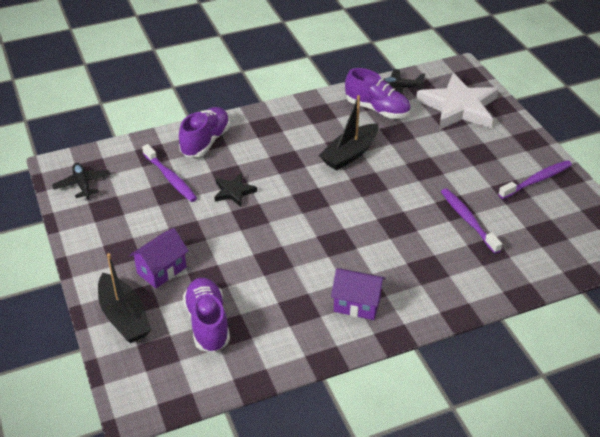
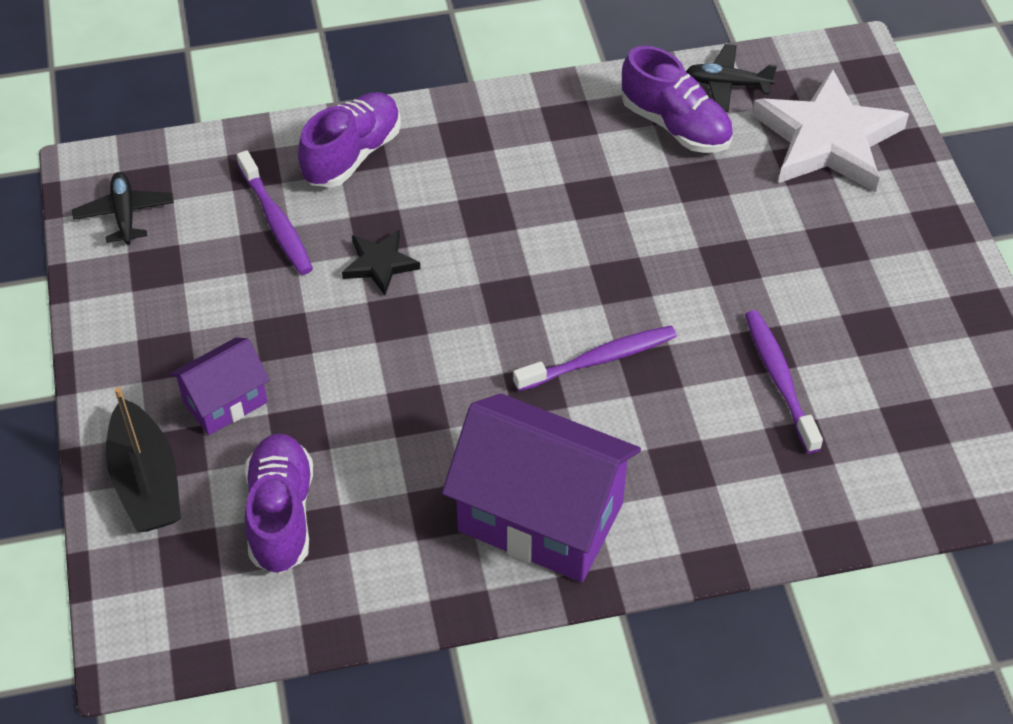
camera: 10 degrees right, 10 degrees up
(350, 154) = (602, 214): black boat -> none
(357, 304) = (540, 517): purple house -> purple house, size x1.90
(537, 180) = (929, 314): purple toothbrush -> purple toothbrush (599, 359)

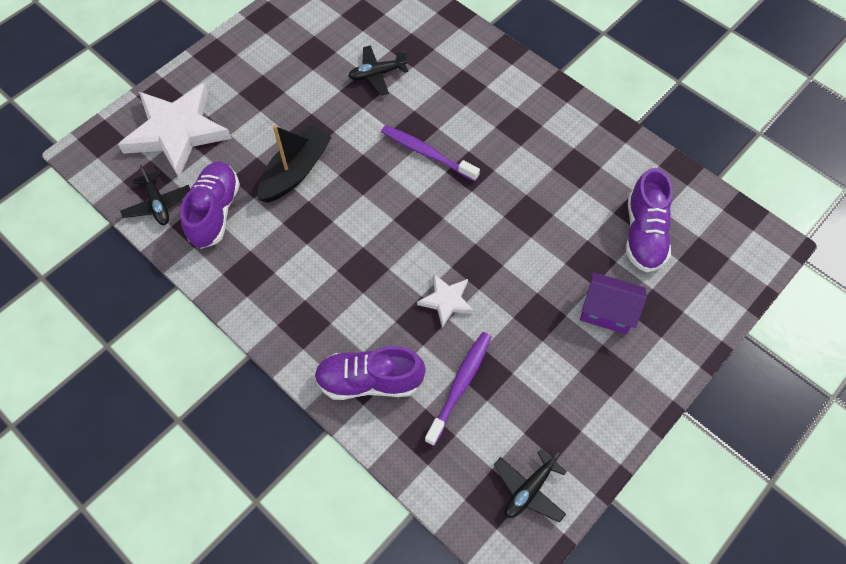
camera: 125 degrees left, 10 degrees up
(146, 481) = (687, 312): black boat -> black boat (295, 171)
(281, 515) = (644, 234): purple shoe -> purple shoe turned 45 degrees counterclockwise
(380, 264) = (446, 301): black star -> white star
(540, 517) = (542, 125): purple house -> none
(779, 379) = (377, 74): purple toothbrush -> black plane

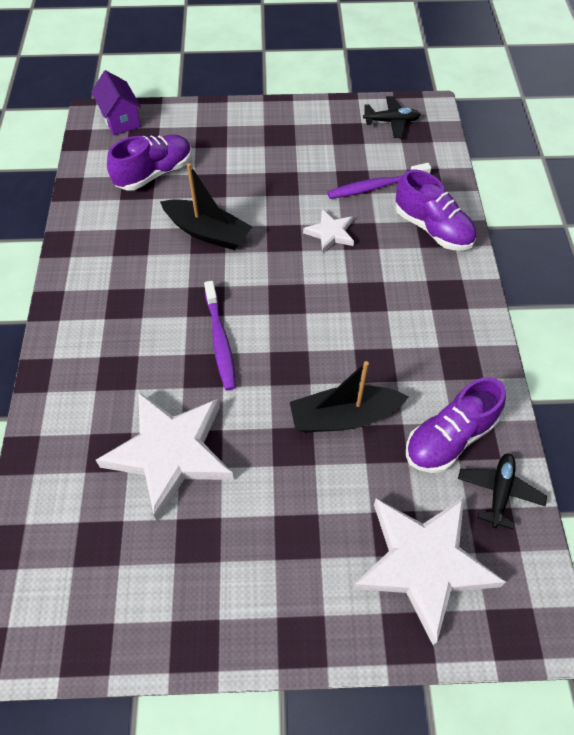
camera: 135 degrees left, 5 degrees down
(377, 74) = (170, 453): black plane -> white star
(536, 220) = (208, 232): none -> black boat
(607, 312) = (239, 156): purple house -> purple house (121, 120)

